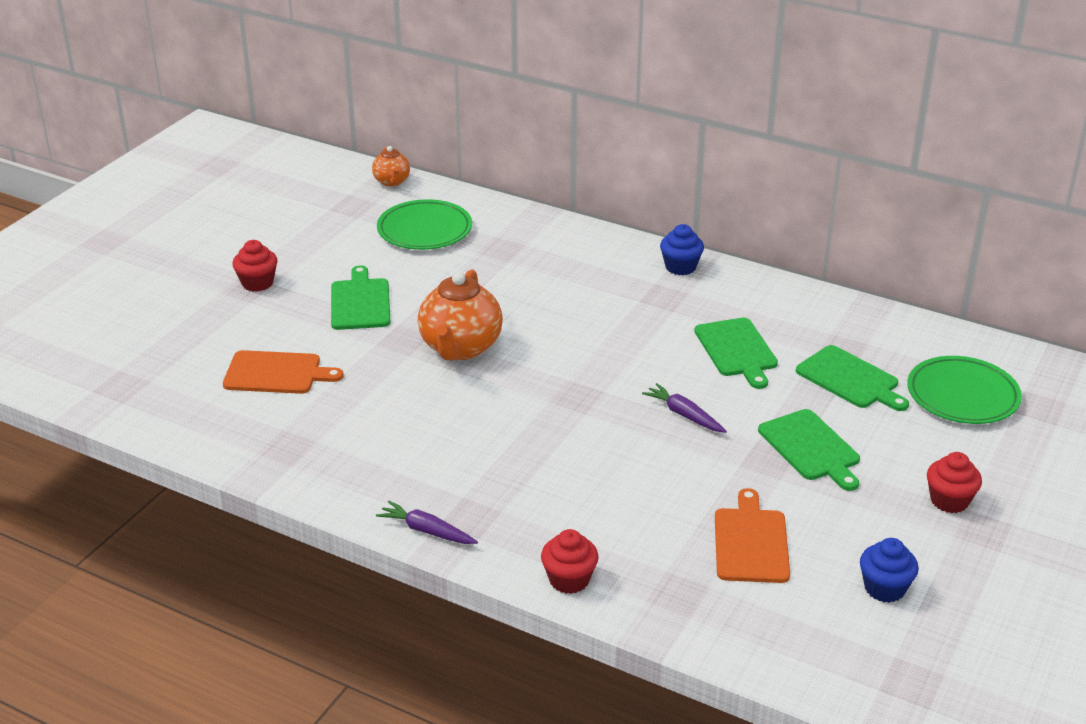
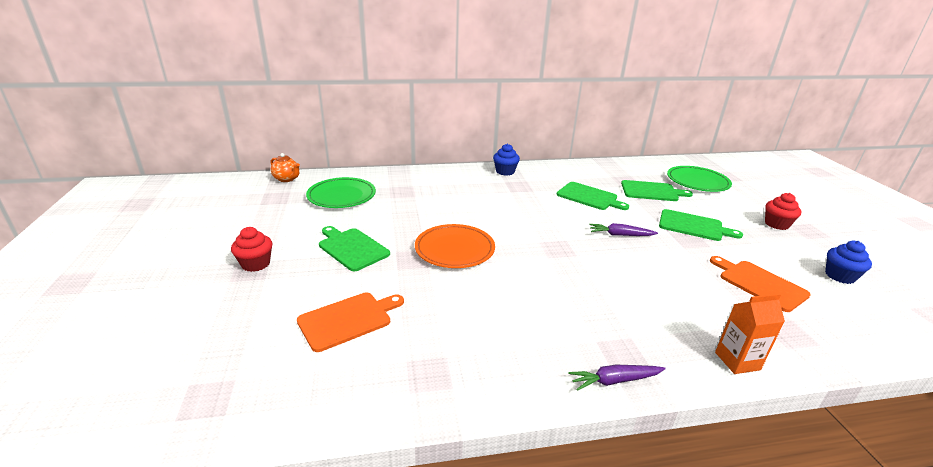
camera: 40 degrees left, 5 degrees down
(460, 348) = (454, 249): orange teapot -> orange plate
(569, 580) = (737, 361): red cupcake -> orange carton

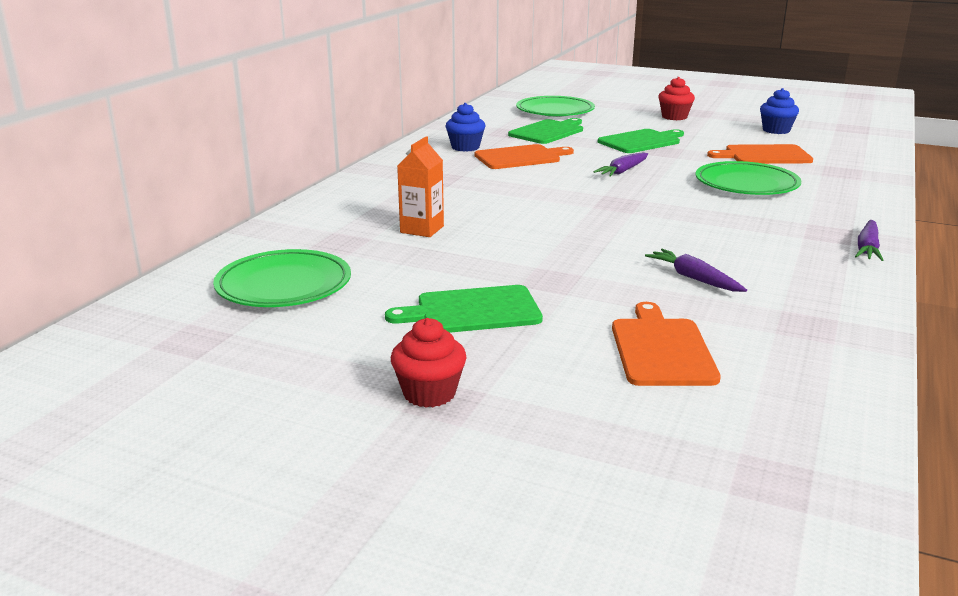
camera: 55 degrees left, 5 degrees down
(287, 179) = (127, 317): orange teapot -> none
(454, 249) = (557, 251): orange plate -> none
(463, 307) = (694, 278): none -> purple carrot
(505, 171) = (384, 173): blue cupcake -> blue cupcake (465, 147)
(589, 197) = (520, 157): green cutting board -> orange cutting board
(675, 290) = (746, 184): none -> green plate
(737, 361) = (866, 199): orange carton -> orange carton (422, 229)

